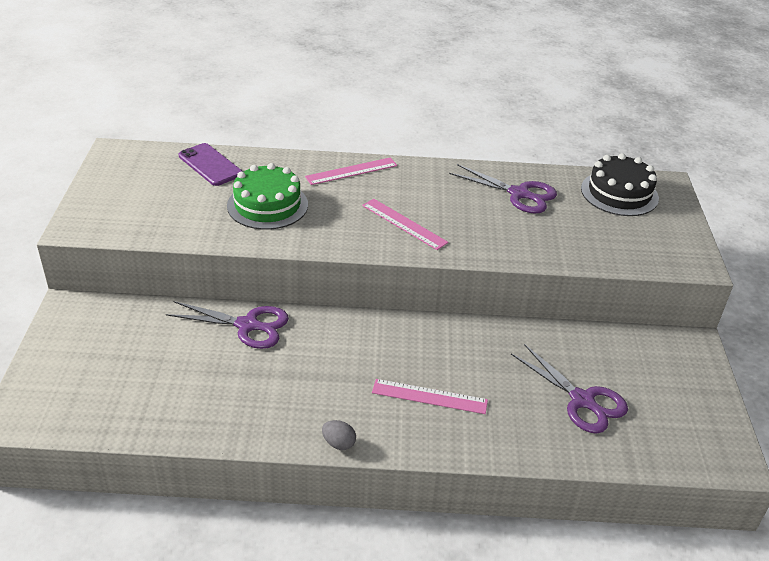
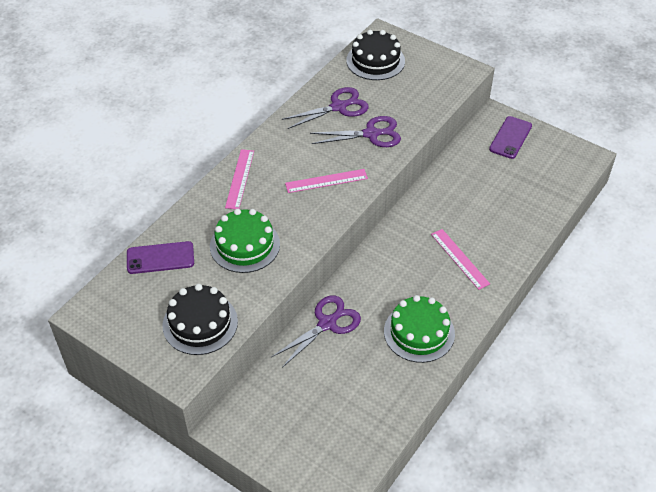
camera: 55 degrees left, 10 degrees up
(147, 215) = (200, 323): none -> black cake
(289, 402) = (419, 332): none -> green cake
(338, 443) = (470, 322): grey egg -> none
(429, 396) = (460, 258): pink ruler -> pink ruler turned 75 degrees counterclockwise
(582, 400) = (508, 190): purple scissors -> purple scissors (371, 134)
(673, 370) = (510, 137): none -> purple phone

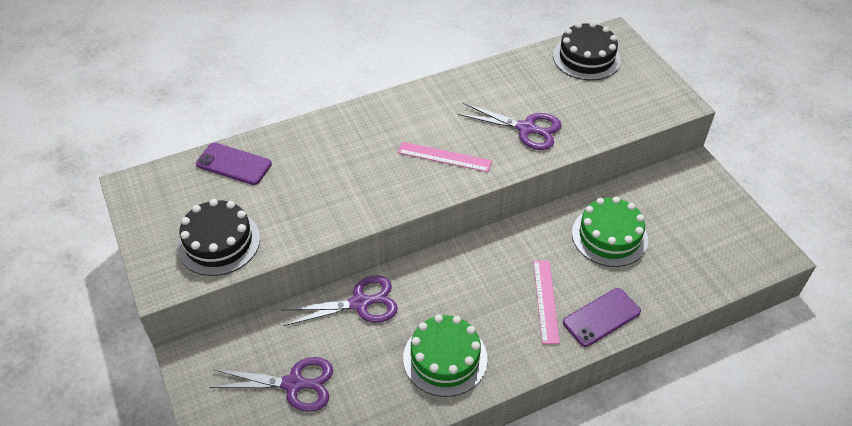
camera: 30 degrees right, 0 degrees up
(239, 179) = (363, 120): pink ruler -> none
(245, 245) = (318, 186): green cake -> green cake (609, 236)
(338, 107) = (513, 89): purple scissors -> purple scissors (293, 384)
(510, 137) = (697, 197): purple phone -> purple phone (601, 317)

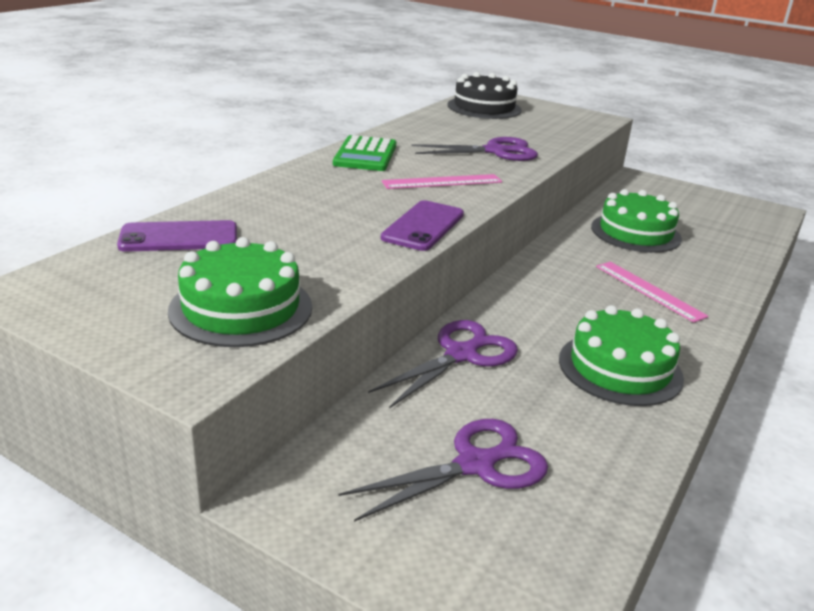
camera: 35 degrees left, 20 degrees down
(218, 242) = (241, 308): black cake -> green cake
(421, 104) = (365, 155): none -> green calculator
(601, 317) = (713, 286): purple phone -> purple phone (423, 226)

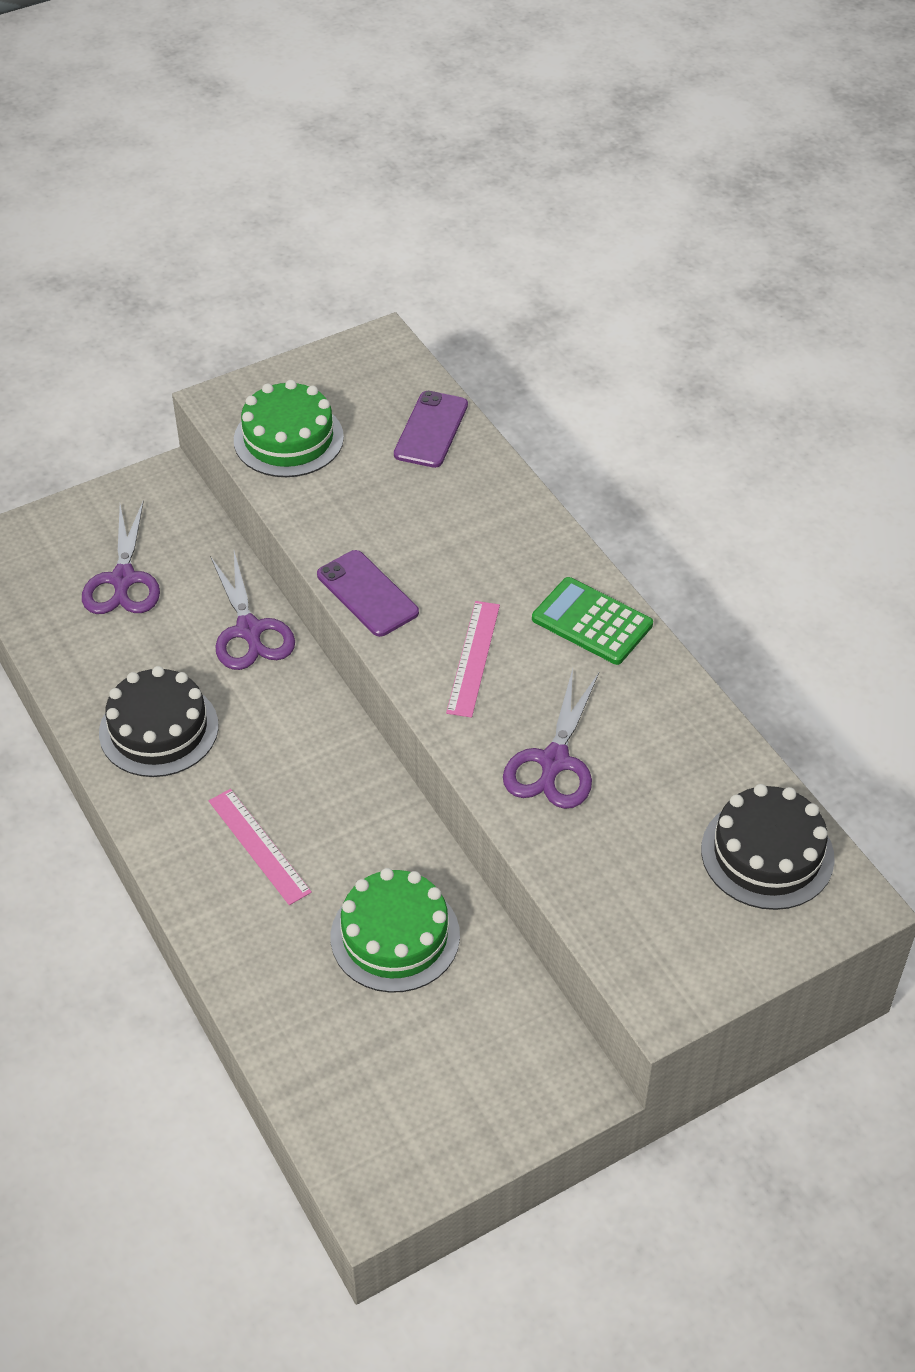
camera: 120 degrees right, 20 degrees up
(620, 368) = (159, 729): green cake -> black cake
(649, 290) = (259, 846): pink ruler -> pink ruler turned 60 degrees clockwise

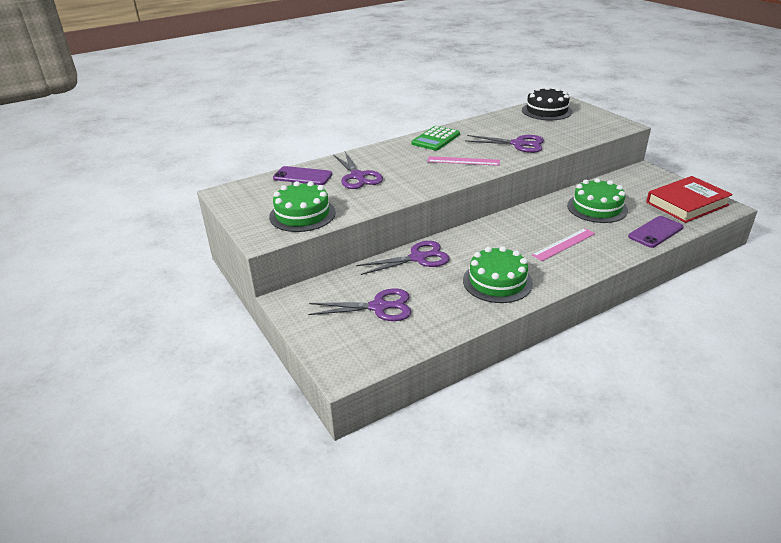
camera: 90 degrees left, 15 degrees down
(159, 729) = (497, 281): black cake -> green cake
(367, 594) = (425, 186): purple phone -> purple phone (655, 232)
(395, 1120) = (687, 204): none -> red book
(421, 501) = (357, 176): none -> purple scissors

